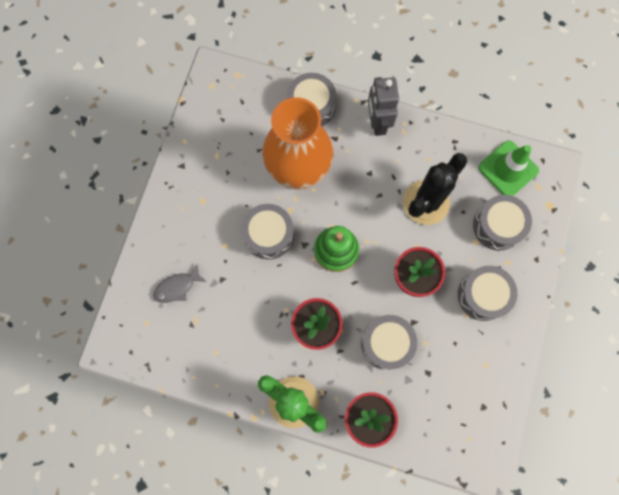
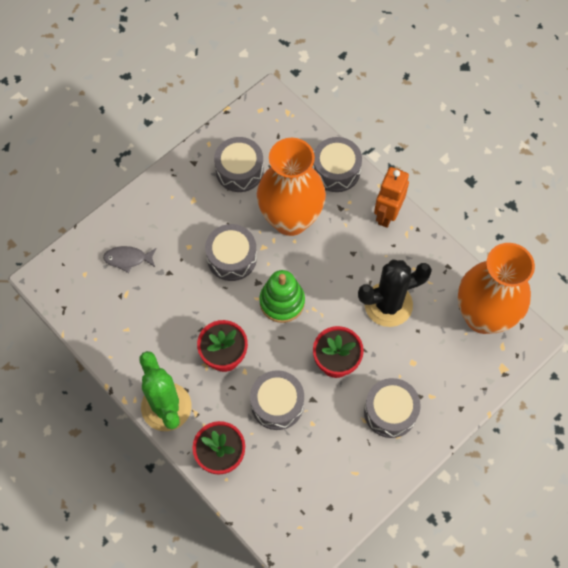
camera: 30 degrees right, 10 degrees down
(377, 123) = (387, 214): grey robot -> orange robot
(497, 226) = (442, 360): grey drum -> grey drum (239, 170)
(508, 169) = (483, 316): green traffic cone -> orange vase

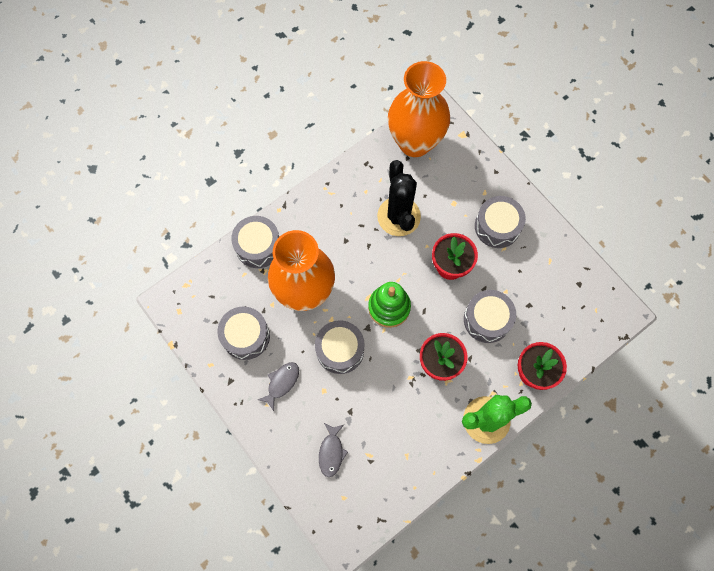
camera: 85 degrees left, 5 degrees up
(194, 208) = (282, 383): none -> grey fish
(387, 214) = (309, 207): orange robot -> none

